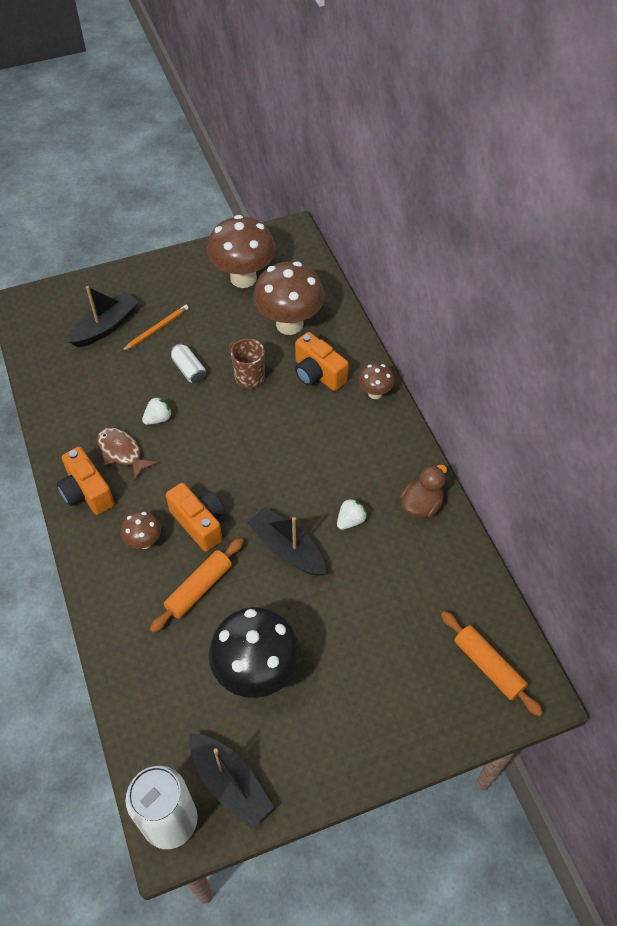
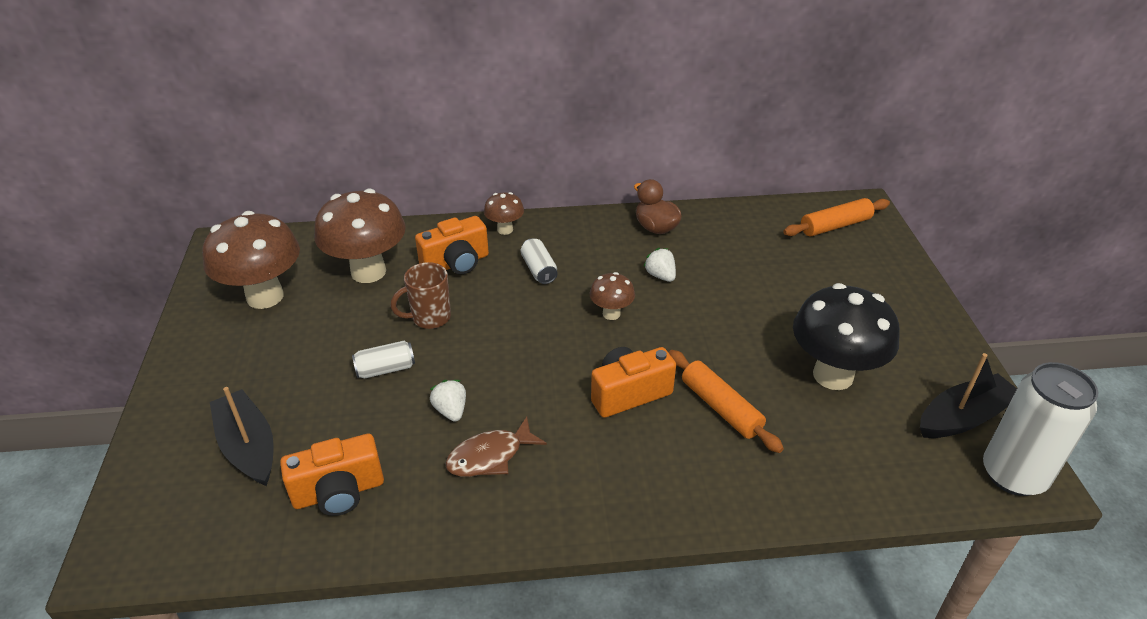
camera: 75 degrees left, 15 degrees down
(87, 492) = (542, 504): orange camera -> orange camera (339, 492)
(144, 542) = (641, 450): brown mushroom -> brown mushroom (611, 314)
(156, 329) = (293, 392): orange pencil -> none
(287, 549) = (683, 327): black boat -> none
(328, 431) = (539, 270): none -> white can

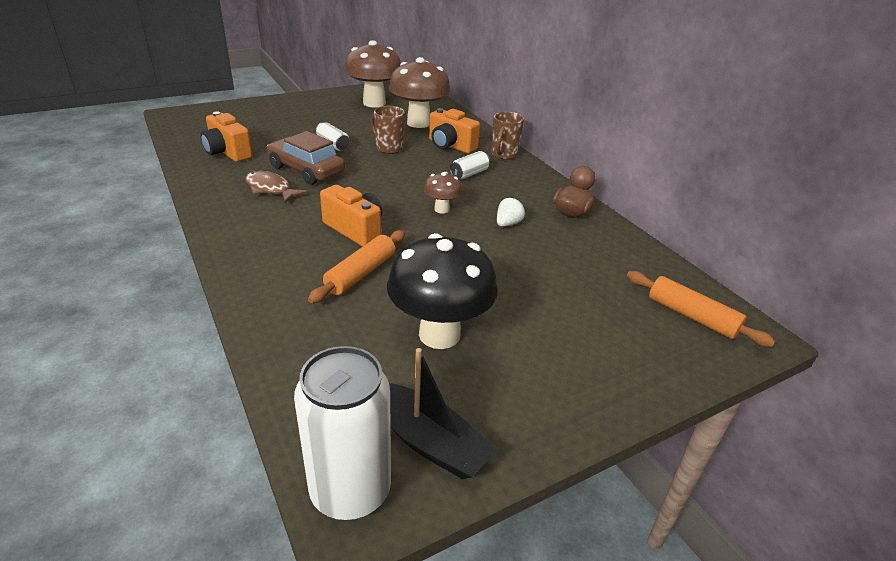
camera: 65 degrees right, 5 degrees down
(248, 446) = (254, 124): black boat -> none
(451, 410) = (306, 170): white strawberry -> brown car
(505, 230) = (504, 154): brown mushroom -> brown mug

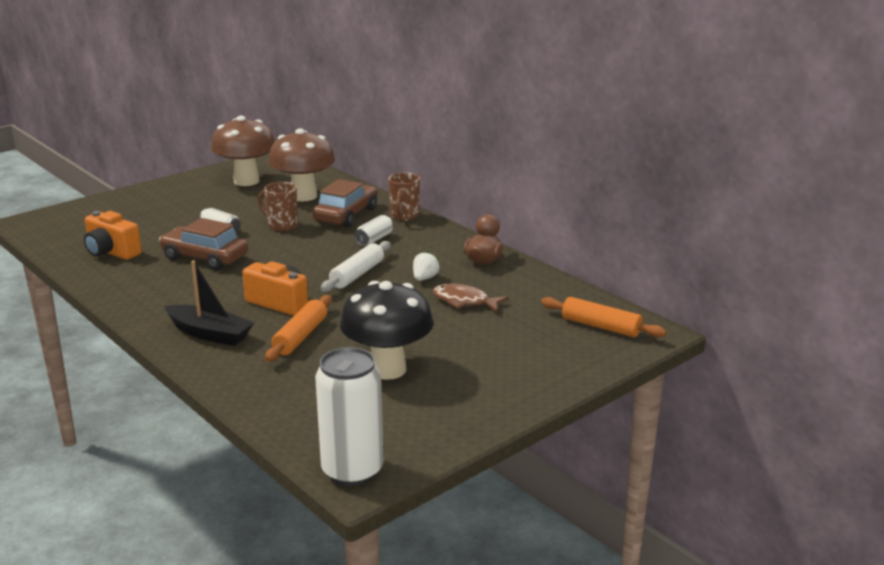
camera: 10 degrees left, 10 degrees down
(270, 189) = (177, 280): brown fish -> brown fish (464, 301)
(428, 441) = (401, 436): black boat -> black boat (209, 334)
(442, 209) = (357, 274): brown mushroom -> white rolling pin
(450, 146) = (346, 215): orange camera -> brown car

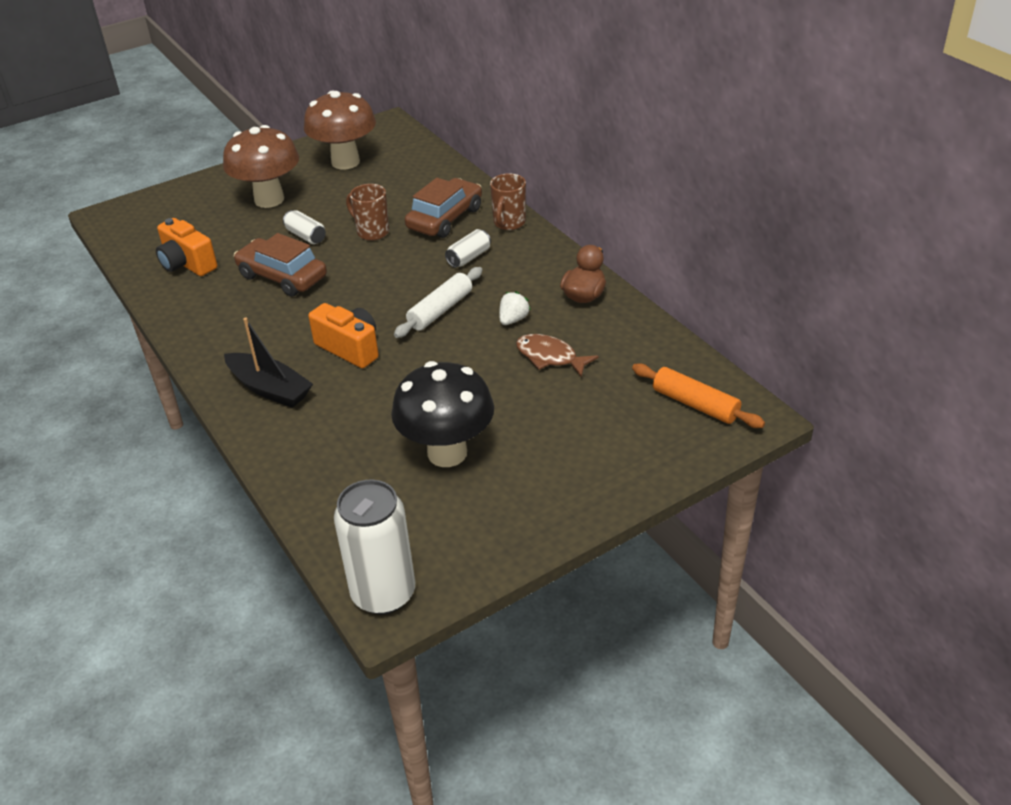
camera: 10 degrees right, 15 degrees up
(300, 336) = (363, 399): orange rolling pin -> none
(304, 196) = (404, 187): brown mushroom -> brown mushroom (269, 199)

